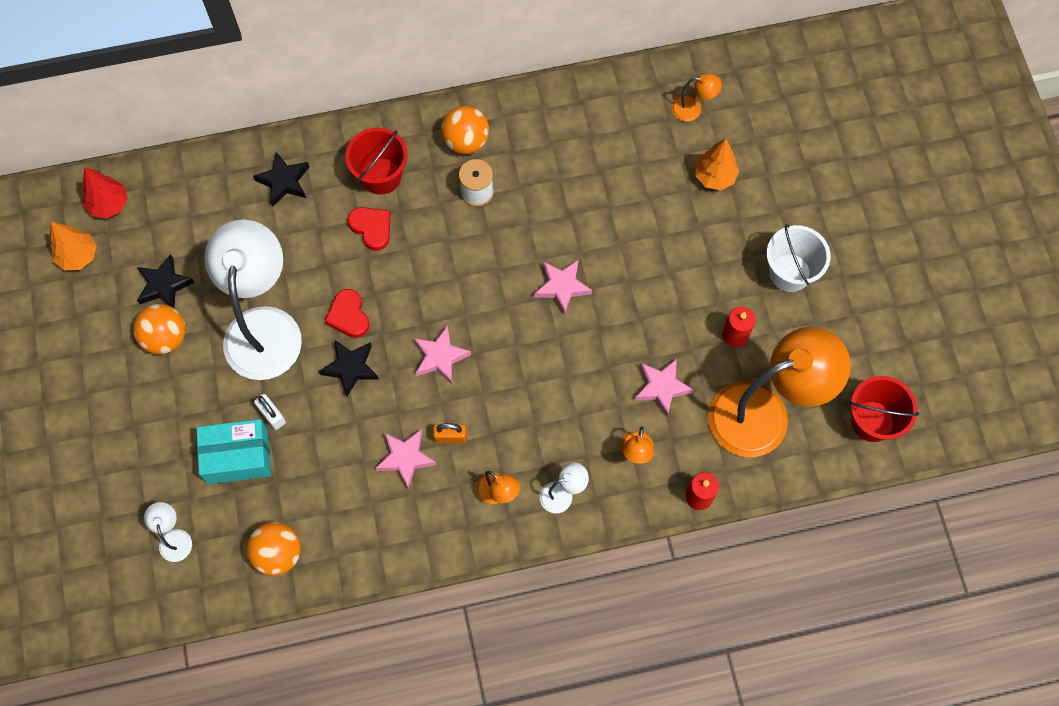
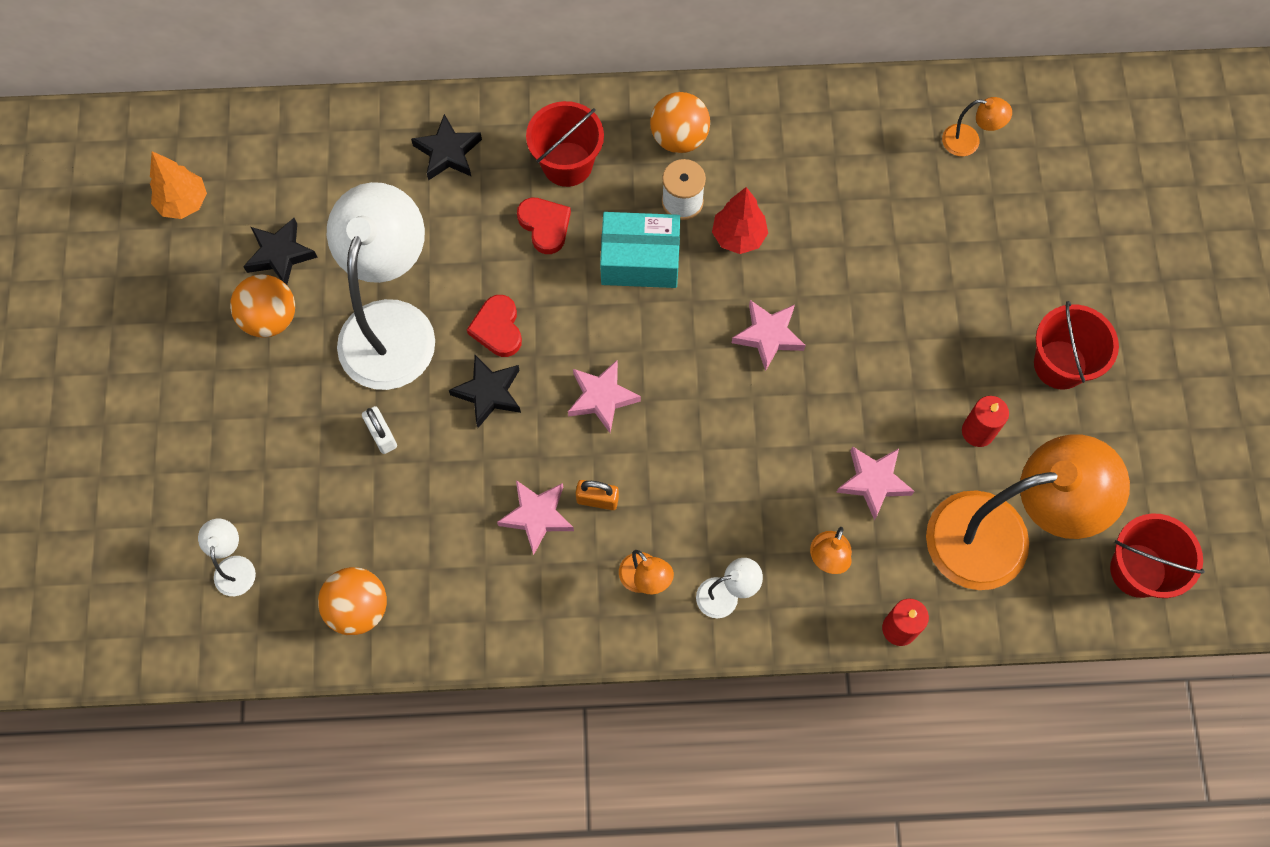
camera: 10 degrees right, 0 degrees up
(109, 204) = (232, 147): red tree -> red tree (738, 236)
(238, 457) = (331, 479): turquoise box -> turquoise box (640, 260)
(714, 177) = (983, 230): orange tree -> none
(790, 272) = (1060, 364): white bucket -> red bucket

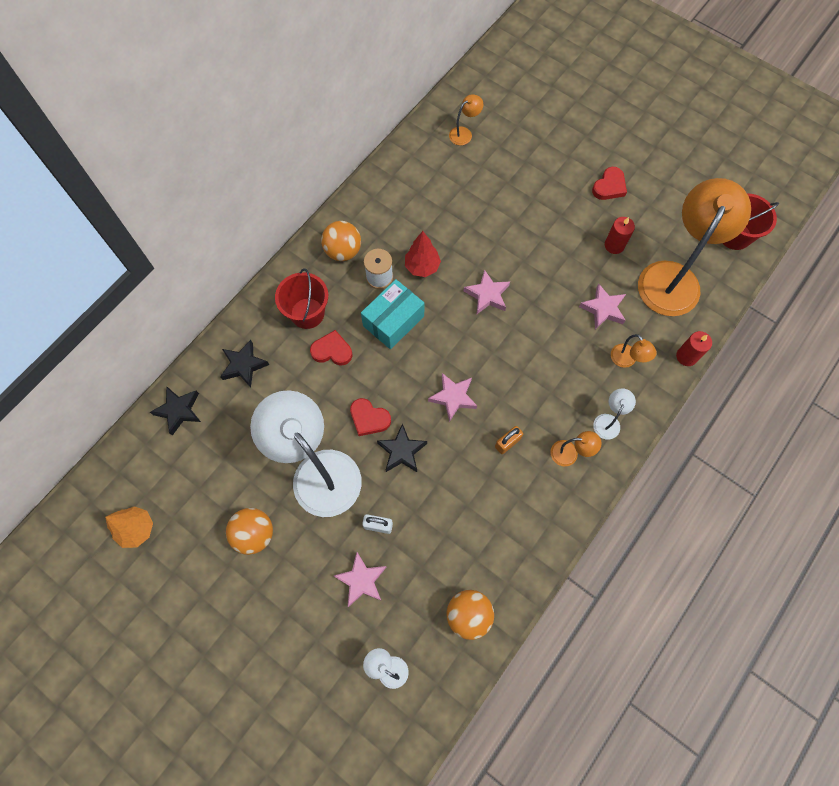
camera: 50 degrees left, 0 degrees up
(280, 254) = (220, 499): black star -> black star (179, 410)
(537, 516) = (492, 480): pink star -> pink star (361, 580)
(1060, 364) = (609, 186): red bucket -> red heart

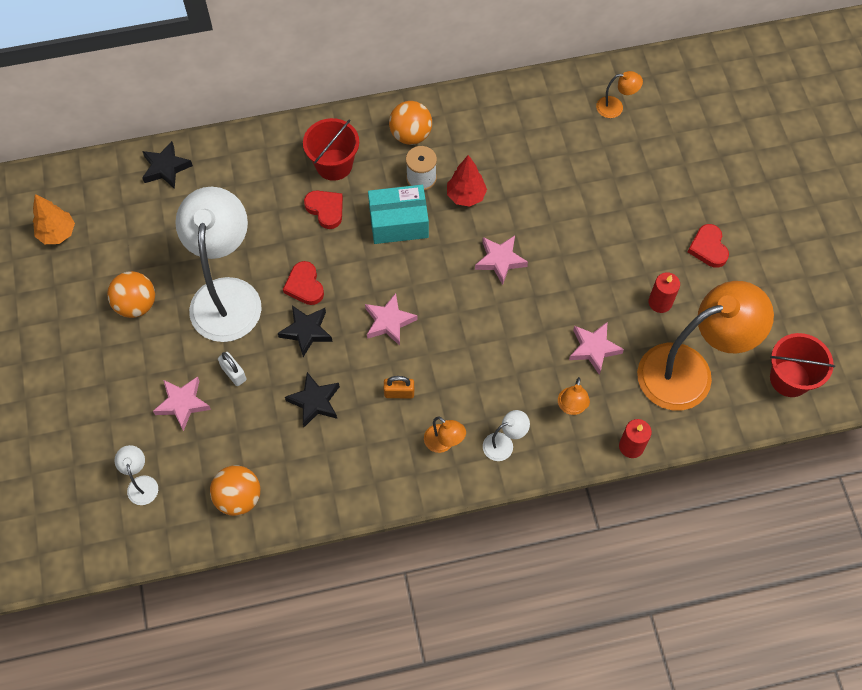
camera: 40 degrees right, 5 degrees down
(244, 365) = (246, 169): black star -> black star (315, 401)
(609, 186) = (708, 248): red heart -> red heart turned 90 degrees clockwise

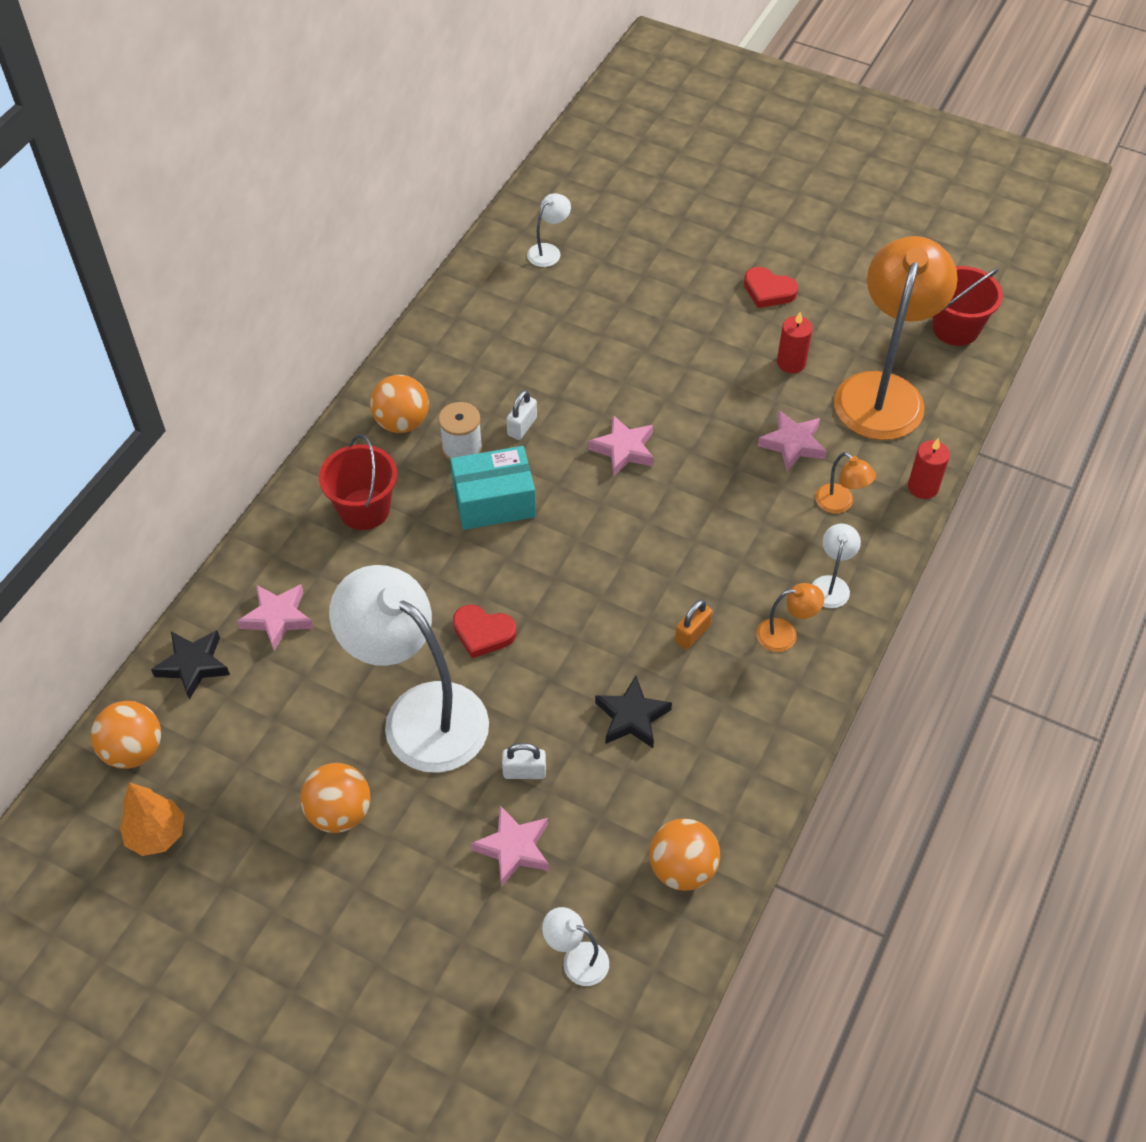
camera: 50 degrees left, 10 degrees down
(95, 184) = (134, 750): none -> orange ball
(306, 331) = (540, 668): black star -> none
(325, 209) = (410, 553): red heart -> none
(389, 322) = (601, 587): pink star -> pink star (278, 618)
(398, 223) = (494, 501): turquoise box -> turquoise box turned 45 degrees clockwise
(466, 196) = (522, 426): red tree -> white padlock
(615, 107) = (548, 251): orange lamp -> white lamp

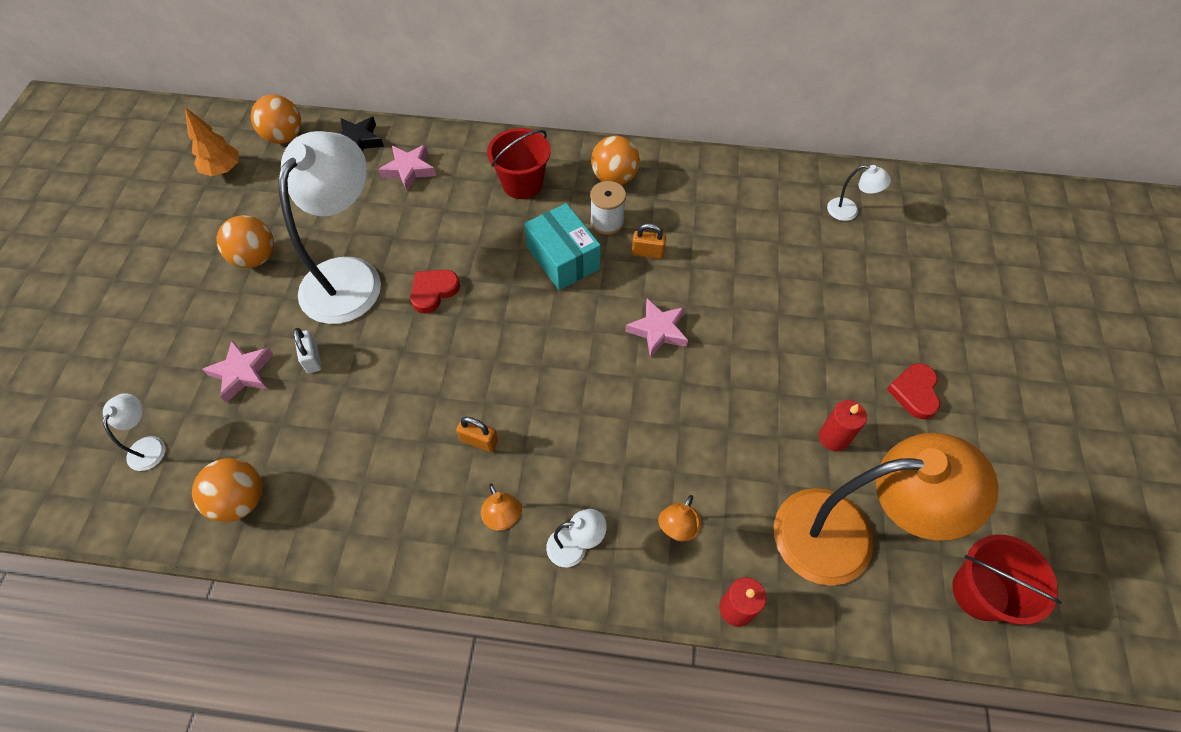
camera: 70 degrees right, 5 degrees up
(483, 633) = (433, 291): red heart -> red heart turned 45 degrees clockwise
(522, 426) = (647, 253): white padlock -> orange padlock
(632, 717) = (381, 418): black star -> none
(793, 444) = (731, 466): pink star -> none

